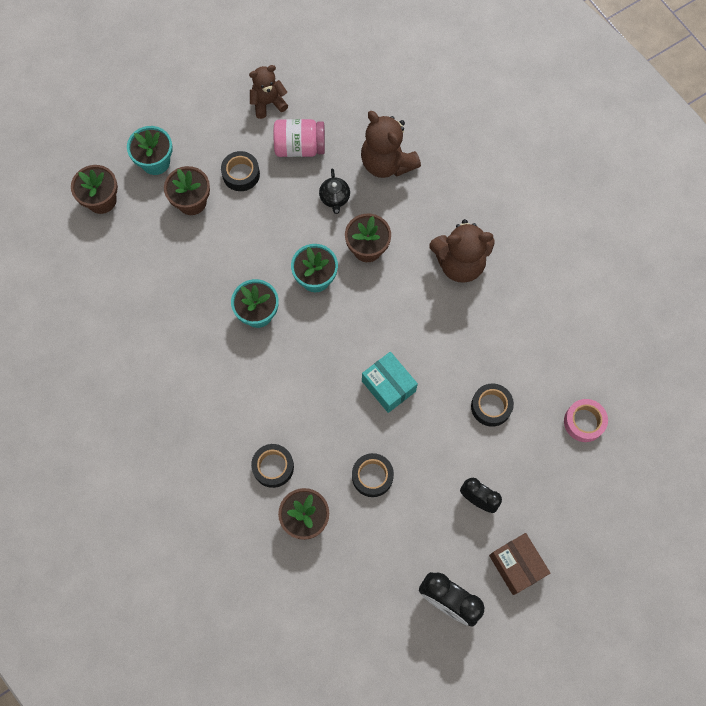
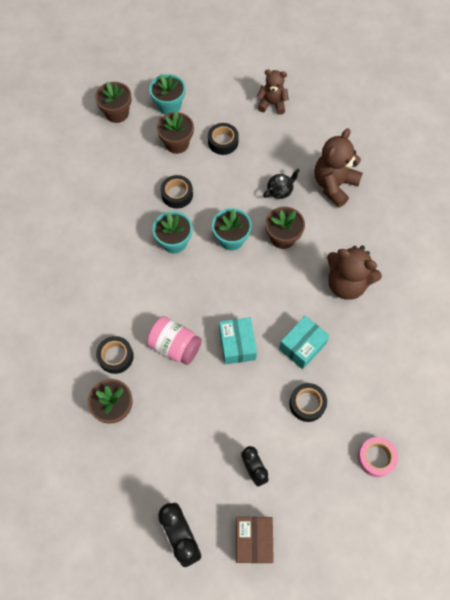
camera: 30 degrees right, 5 degrees down
(300, 147) = (276, 144): pink jar -> pink jar (175, 346)
(334, 198) = (280, 190): black teapot -> black teapot turned 150 degrees counterclockwise
(372, 476) = (183, 405): black tape -> black tape (177, 194)
(387, 163) = (334, 185): brown teddy bear -> brown teddy bear turned 45 degrees clockwise
(453, 352) = (302, 346): none -> turquoise box

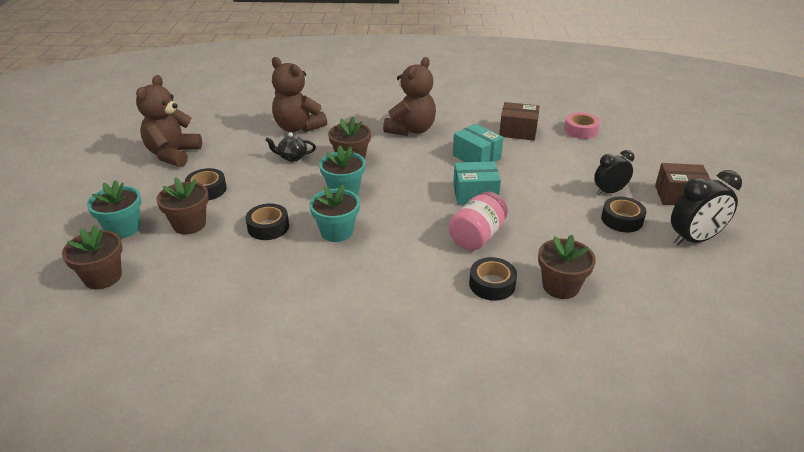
camera: 85 degrees left, 30 degrees down
(272, 104) = (173, 154): brown teddy bear -> brown teddy bear, size x1.55
(280, 190) = (292, 157): black teapot -> black teapot turned 60 degrees counterclockwise
(307, 404) = (536, 158): black tape -> black tape (622, 220)
(362, 389) = (518, 131): none -> brown box

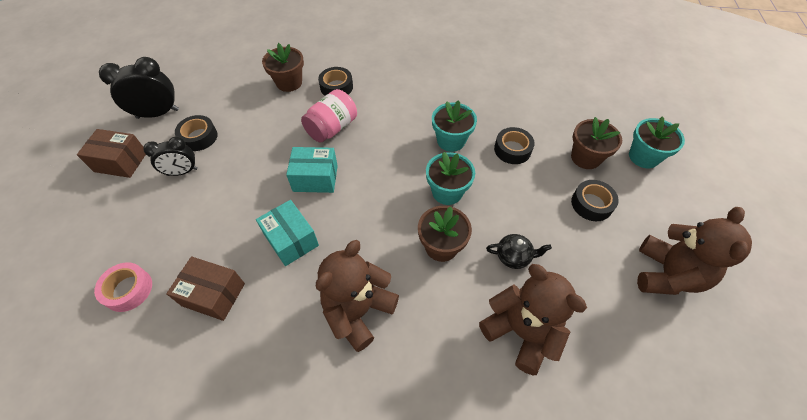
camera: 175 degrees left, 20 degrees up
(103, 277) = (624, 110): brown flower pot -> none

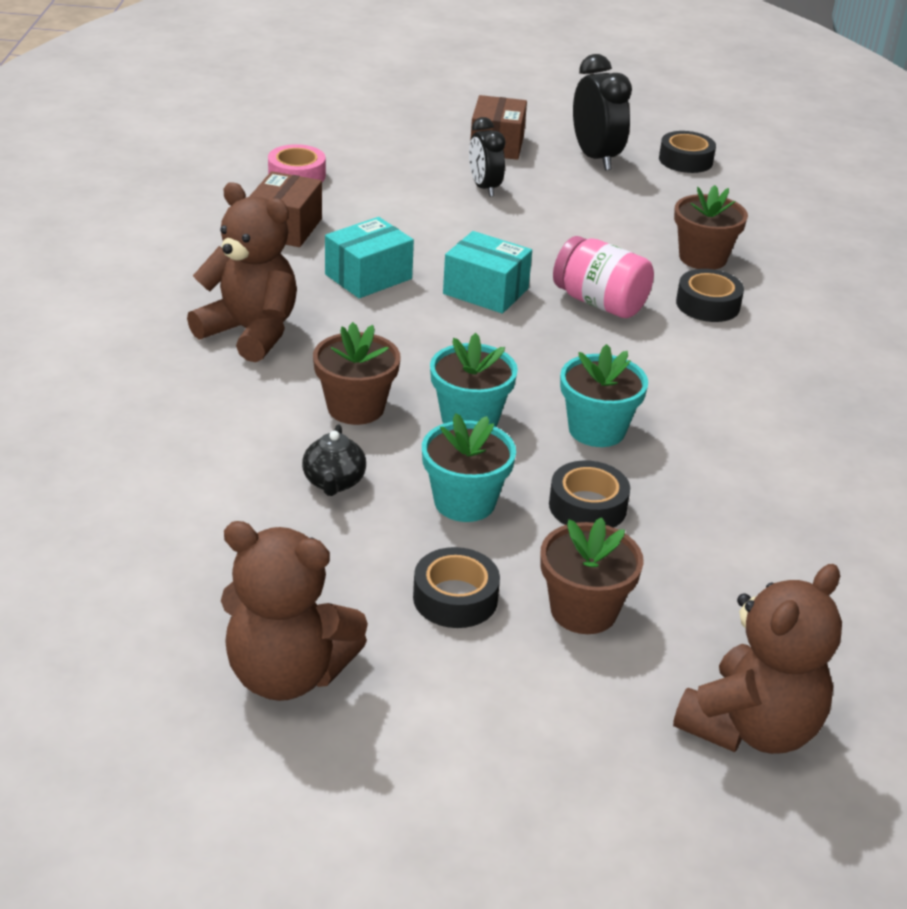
camera: 85 degrees right, 20 degrees down
(199, 137) = (554, 192): black tape -> black tape (685, 160)
(315, 178) = (485, 291): turquoise box -> turquoise box turned 60 degrees counterclockwise
(521, 332) = (198, 476): brown teddy bear -> brown teddy bear (751, 727)
(643, 157) = (603, 711): turquoise flower pot -> turquoise flower pot (464, 502)

